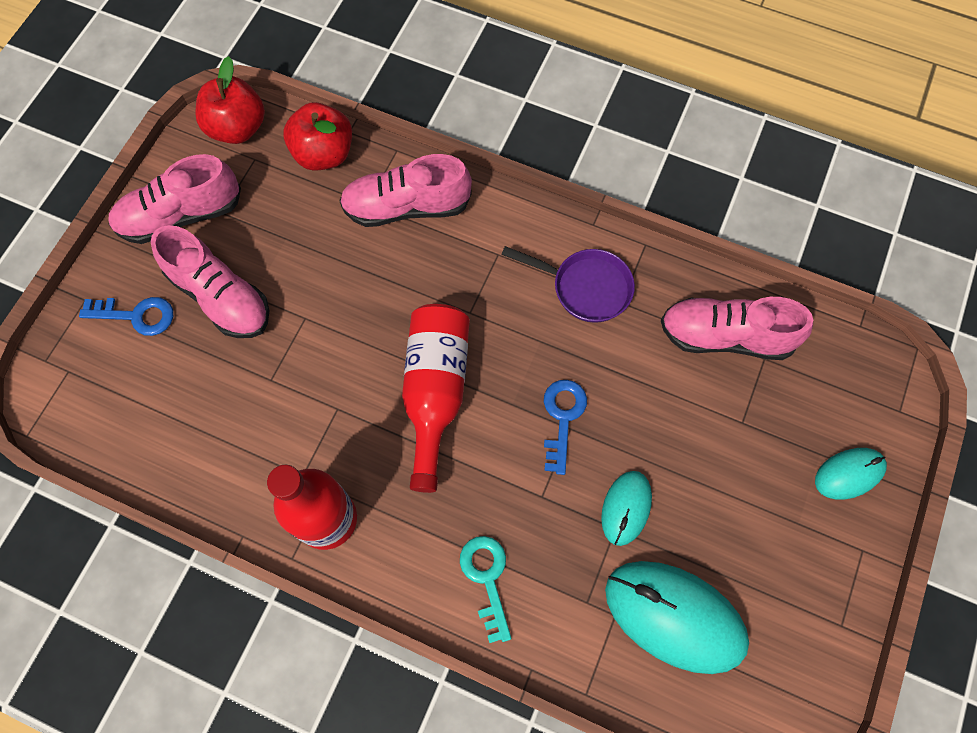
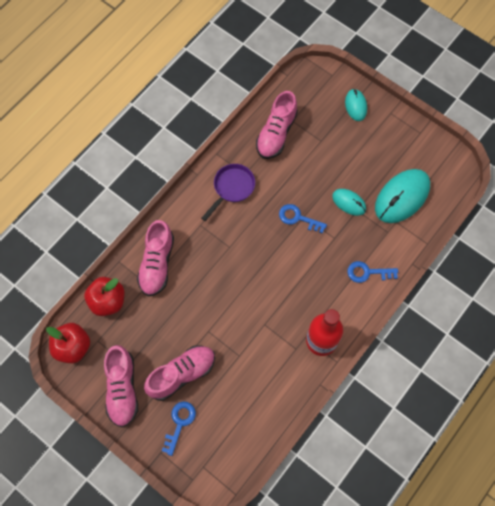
camera: 75 degrees left, 0 degrees up
(435, 392) = (268, 274): red bottle -> none
(487, 579) = (367, 272): turquoise key -> blue key

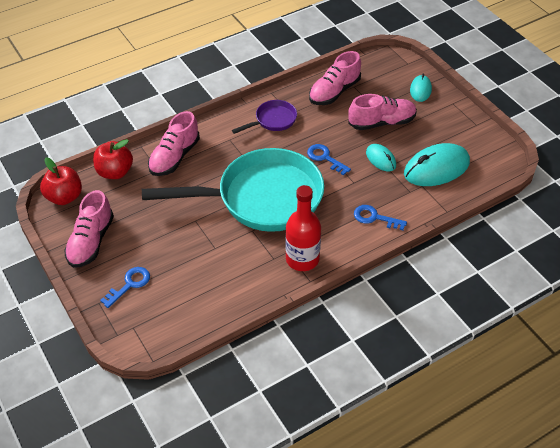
camera: 20 degrees right, 20 degrees down
(182, 374) = (152, 246): pink shoe -> pink shoe (381, 122)
(258, 285) = (261, 198): none -> turquoise pan

